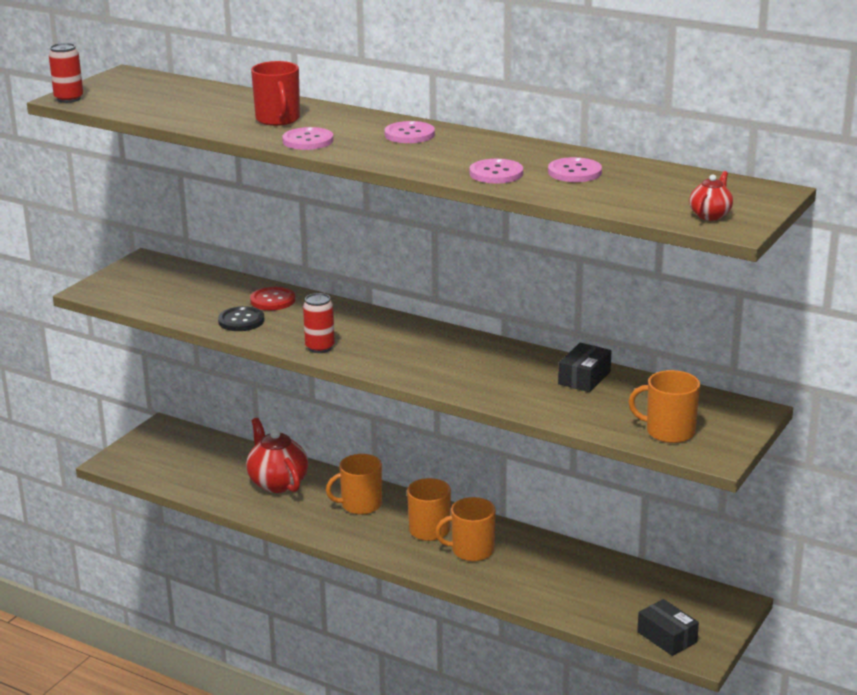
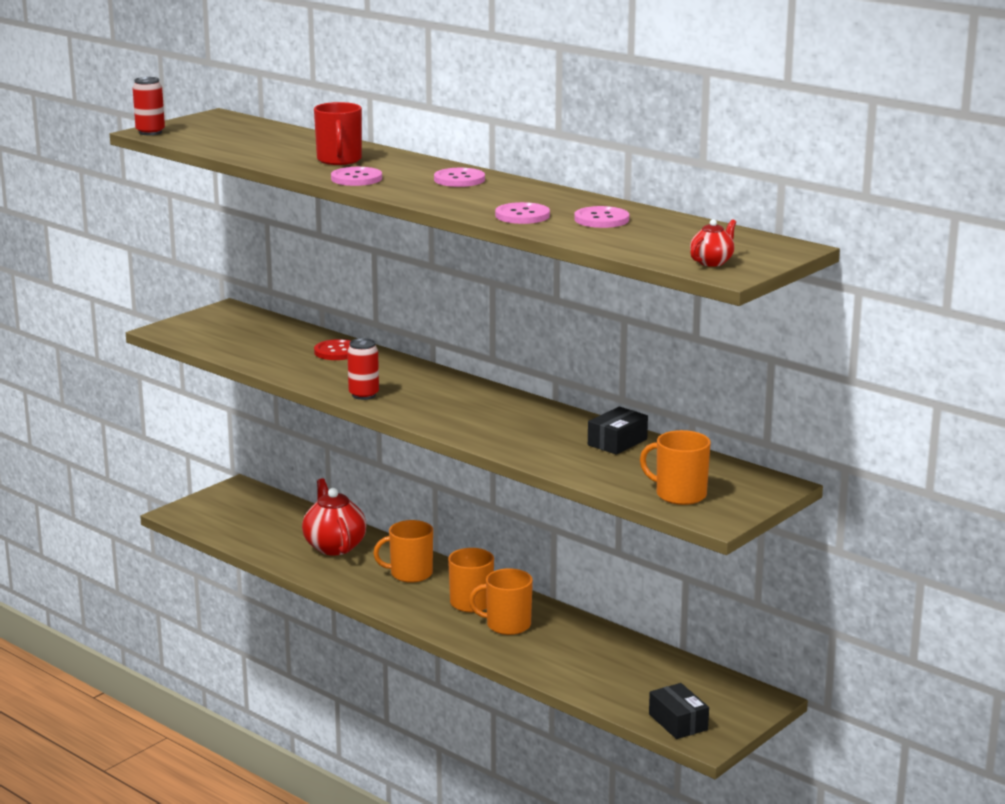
camera: 10 degrees right, 5 degrees down
(241, 321) = (297, 366): black button -> none

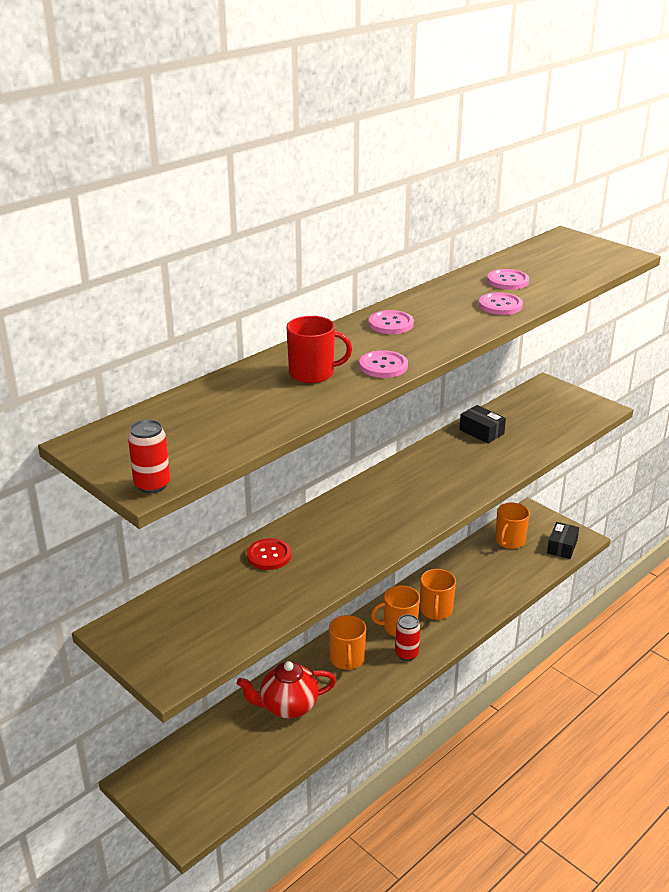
camera: 85 degrees left, 10 degrees up
(364, 395) = (382, 541): red can -> red can (406, 654)
(678, 722) = (562, 547): black box -> black box turned 45 degrees counterclockwise
(679, 494) = (568, 417): orange mug -> orange mug (509, 541)
(712, 262) = (604, 257): red teapot -> none

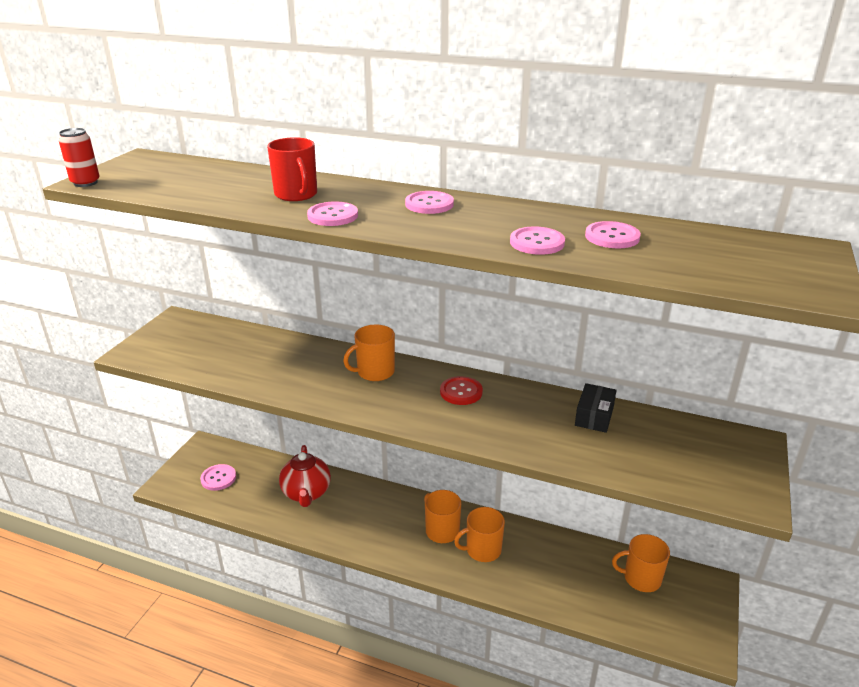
camera: 65 degrees right, 0 degrees up
(210, 776) = (218, 478): none -> pink button
(269, 555) = (295, 352): red button -> red button (461, 392)
(288, 706) = (306, 493): red teapot -> red teapot turned 150 degrees counterclockwise
(347, 659) = (379, 510): orange mug -> orange mug (375, 372)
(406, 654) = (408, 547): red can -> none
(562, 547) = (674, 631): black box -> none

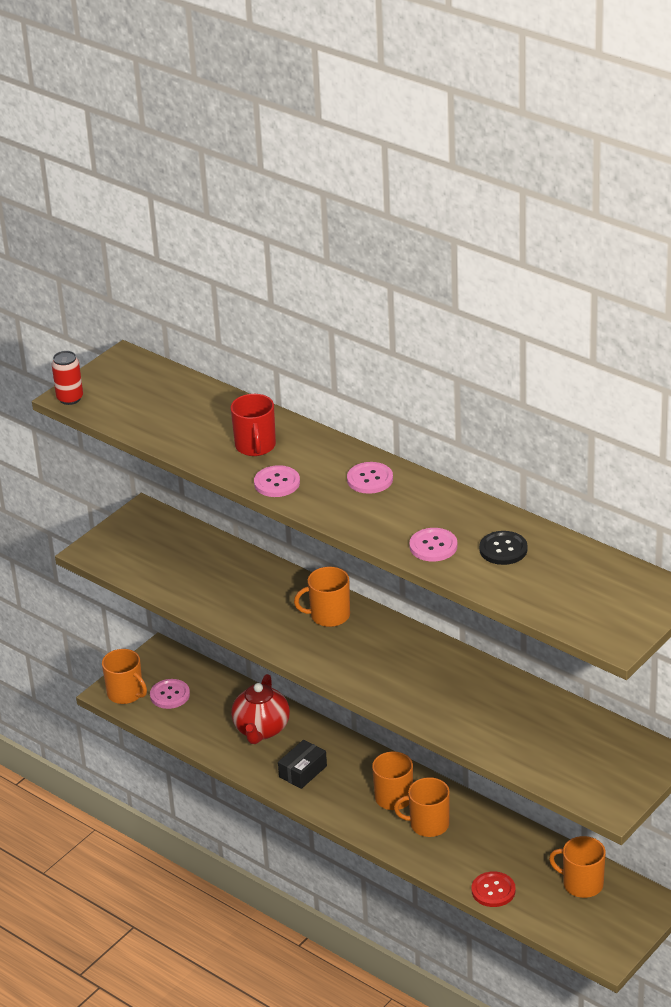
camera: 20 degrees right, 5 degrees up
(178, 484) = (126, 693): none -> orange mug
(461, 392) = (405, 653): red button -> red button (493, 890)
(594, 416) = (522, 702): black box -> black box (303, 771)
(612, 237) = (503, 549): pink button -> black button

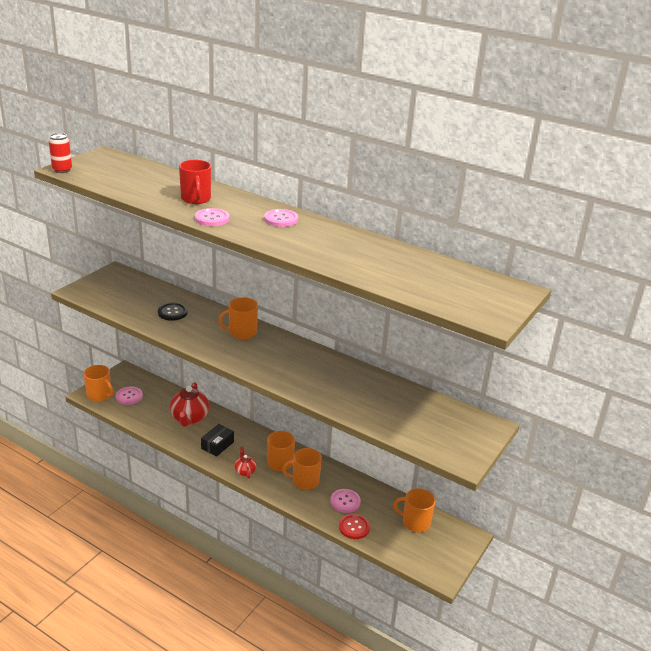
camera: 10 degrees left, 5 degrees down
(342, 811) = (245, 471): none -> red teapot
(433, 546) = (333, 258): pink button -> pink button (345, 501)
(503, 549) = (387, 261): black button -> black button (172, 312)

